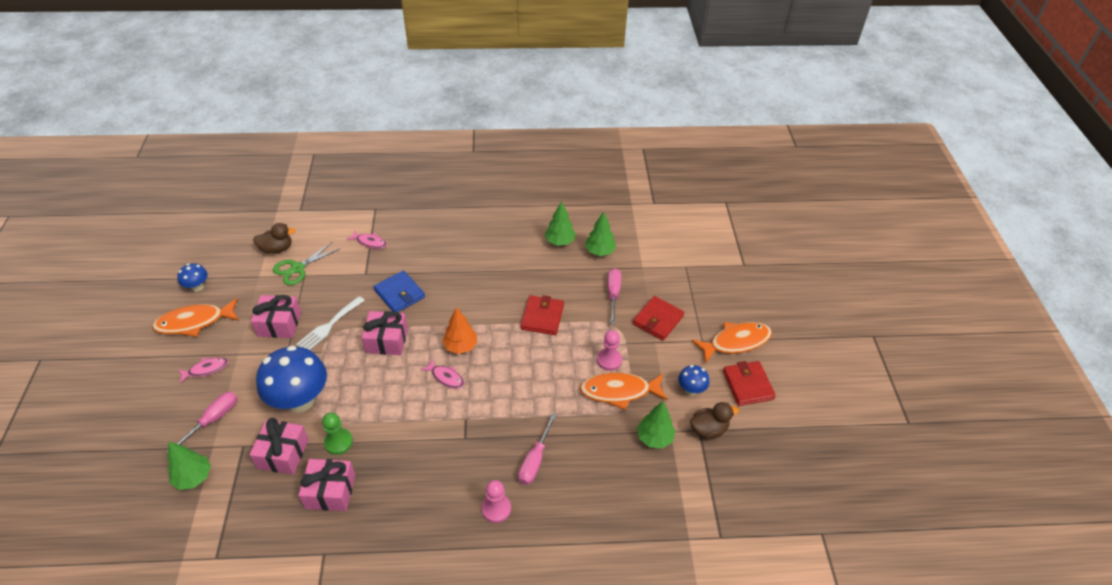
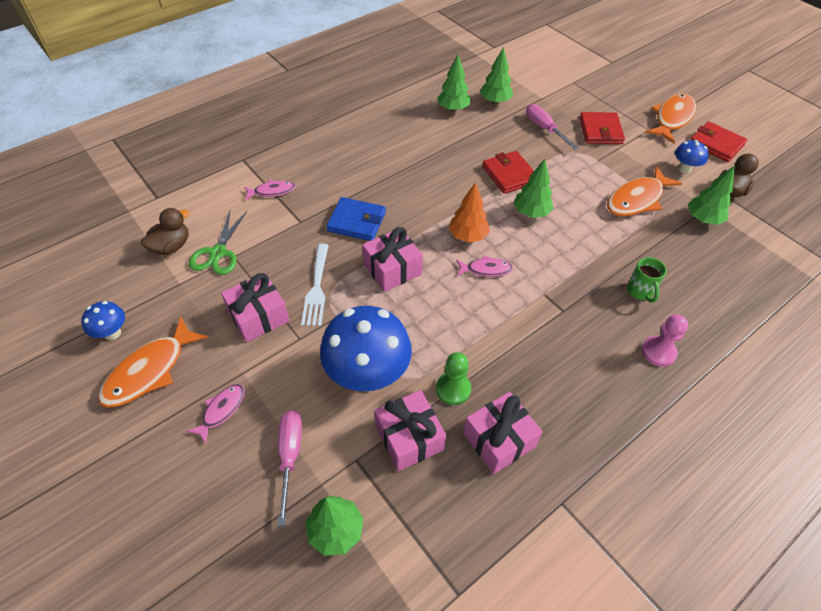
camera: 35 degrees left, 5 degrees up
(525, 355) = (531, 212): none -> green tree
(535, 460) = (640, 292): pink screwdriver -> green mug
(609, 360) = (601, 180): pink pawn -> none

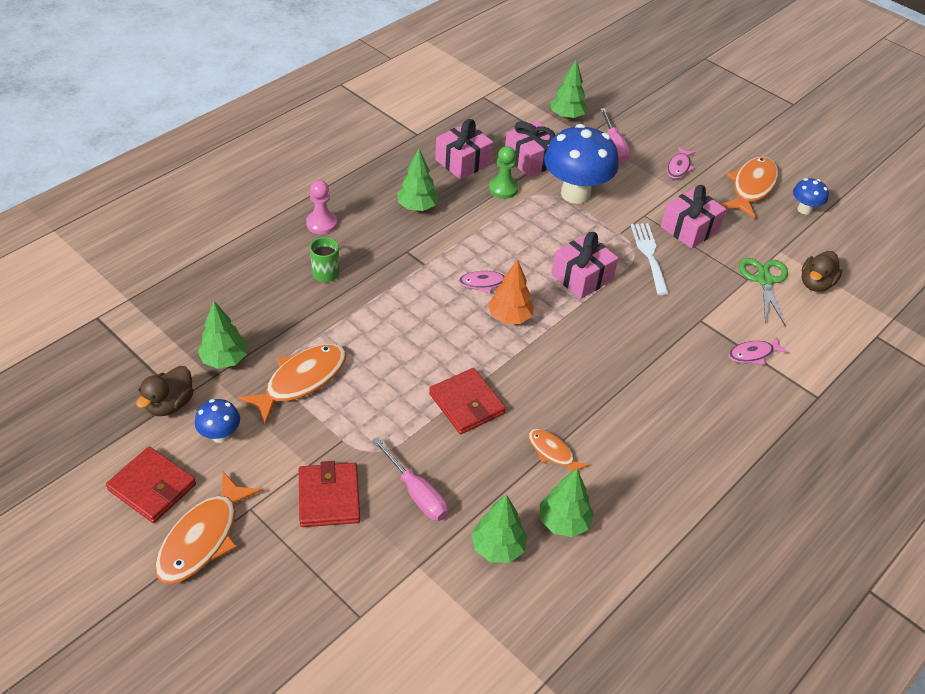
camera: 170 degrees right, 5 degrees down
(357, 222) = (638, 324): blue wallet -> none
(452, 142) = (553, 452): none -> orange fish
(531, 212) = (438, 351): green tree -> green tree (417, 207)

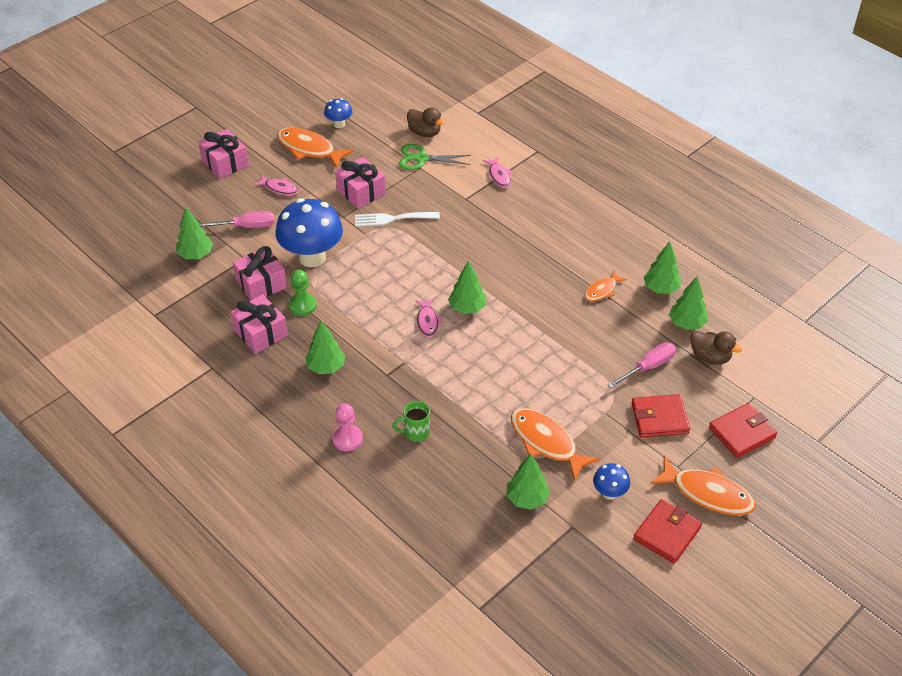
camera: 85 degrees left, 0 degrees up
(170, 404) = (580, 533): brown duck -> brown duck (710, 357)
(466, 404) = (561, 337): red wallet -> red wallet (742, 433)
(509, 317) = (467, 308): orange tree -> green tree
(582, 277) = (419, 261): pink gift -> pink gift (225, 163)

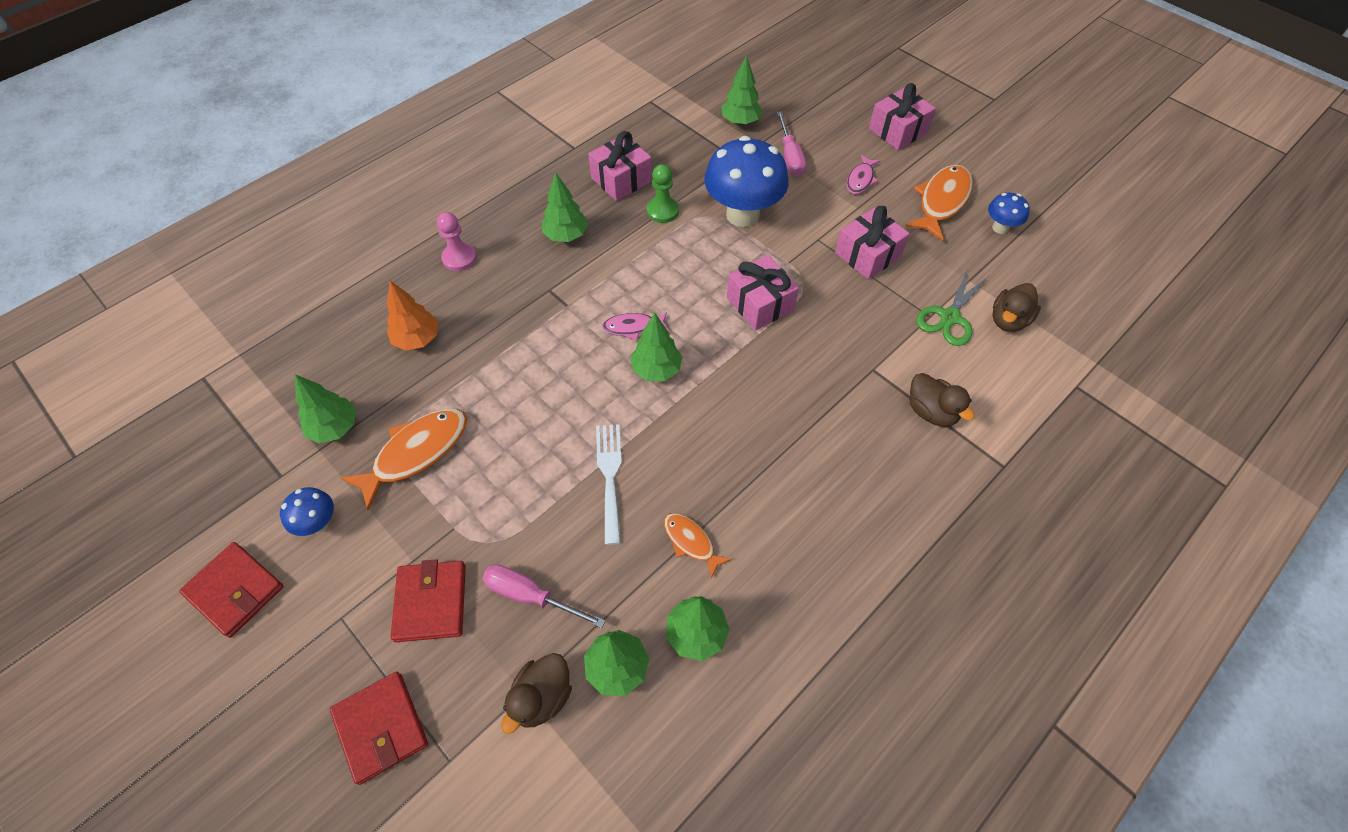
camera: 90 degrees right, 10 degrees up
(261, 284) = (697, 175): pink gift -> pink gift (760, 304)
(392, 219) = (820, 288): white fork -> white fork (610, 476)
(415, 432) = (457, 318): green mug -> none
(421, 158) = (949, 317): green scissors -> green scissors turned 150 degrees counterclockwise
(438, 457) = (417, 339): none -> orange tree
(499, 176) = (931, 412): pink fish -> brown duck
(648, 367) = (530, 596): pink screwdriver -> pink screwdriver turned 150 degrees clockwise
(707, 493) = (283, 656): orange fish -> none

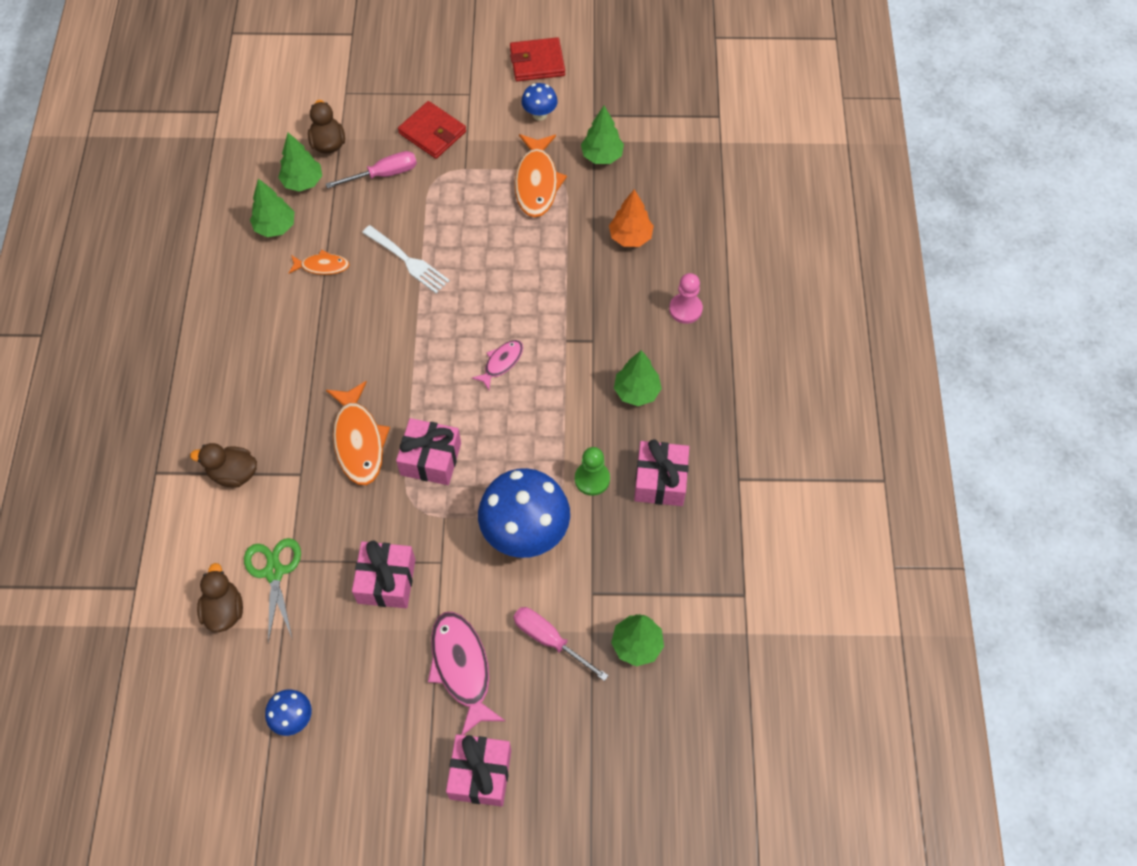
camera: 135 degrees right, 5 degrees up
(381, 728) = (392, 78): red wallet -> none
(656, 370) = (452, 347): green tree -> none
(860, 179) = (462, 668): pink fish -> pink fish, size x1.79
(941, 201) = (368, 706): orange fish -> orange fish (358, 440)

